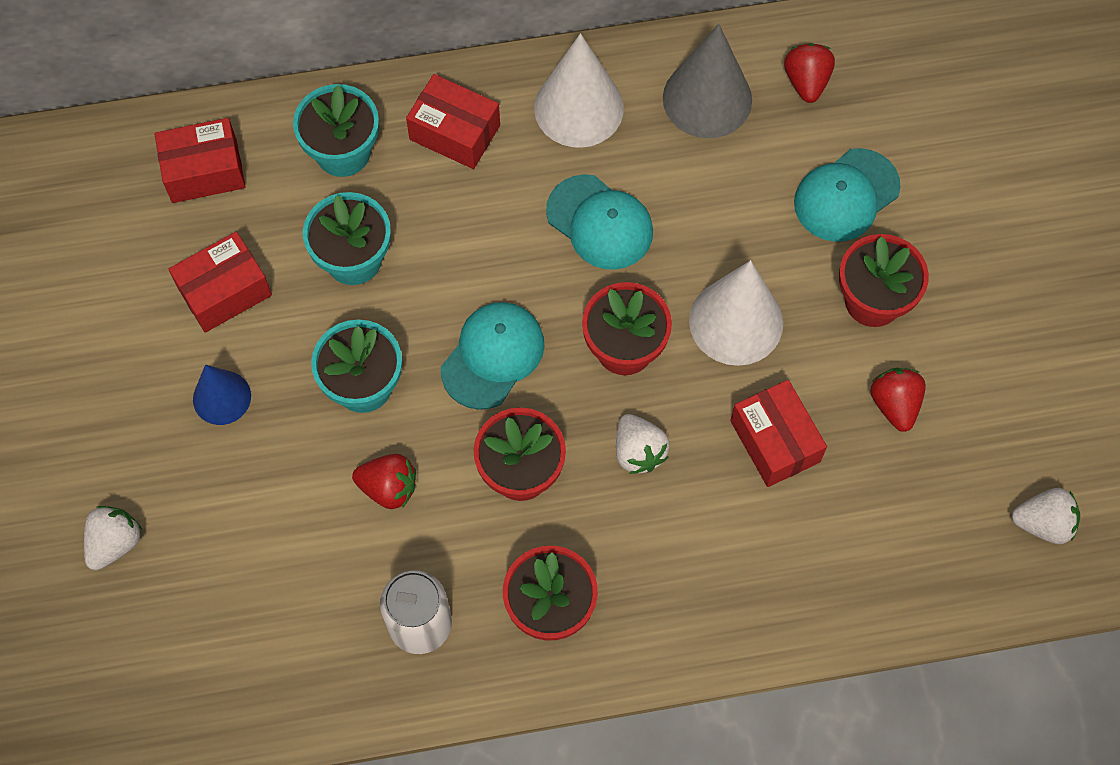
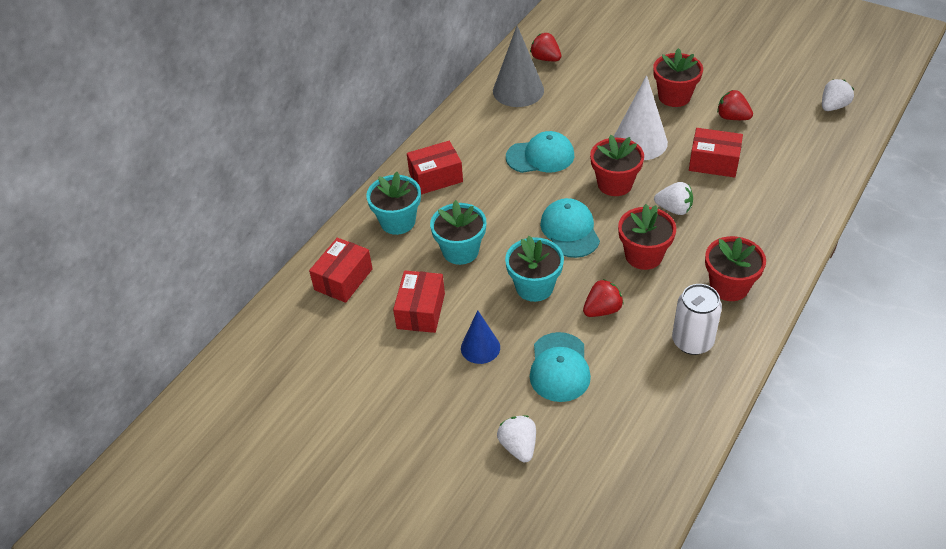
camera: 45 degrees left, 20 degrees down
(578, 108) = (473, 131): white cone -> none
(846, 195) = (614, 77): turquoise cap -> turquoise cap (559, 367)

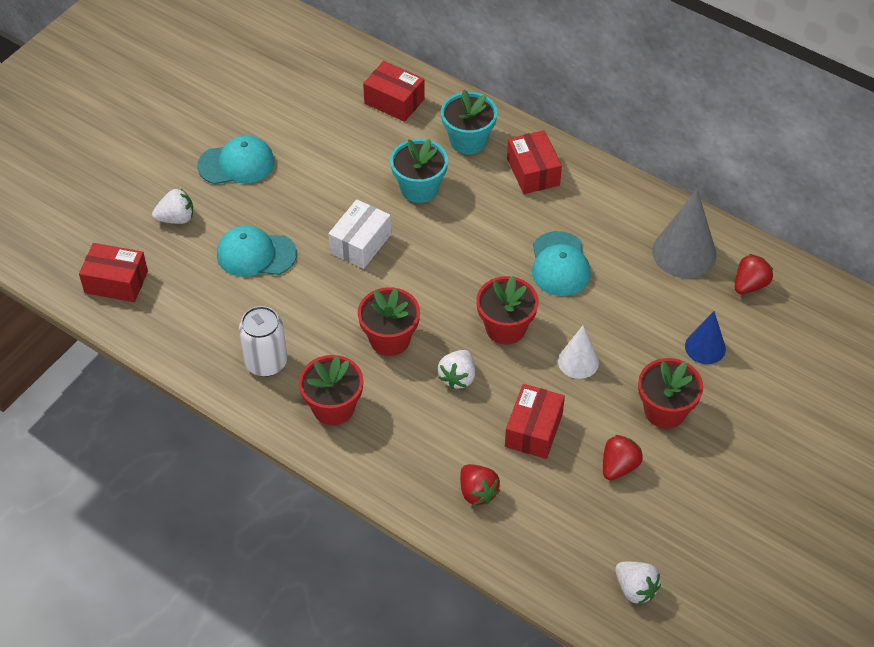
camera: 90 degrees right, 5 degrees up
(421, 311) = (344, 156): red box -> red box (116, 282)
(480, 347) = (291, 198): blue cone -> blue cone (705, 347)
(534, 287) = (360, 243): turquoise flower pot -> white box
(570, 230) = (436, 280): turquoise cap -> turquoise cap (237, 164)
(602, 310) = (320, 295): red strawberry -> red strawberry (477, 492)
(640, 142) = (578, 361): white cone -> white cone, size x0.61

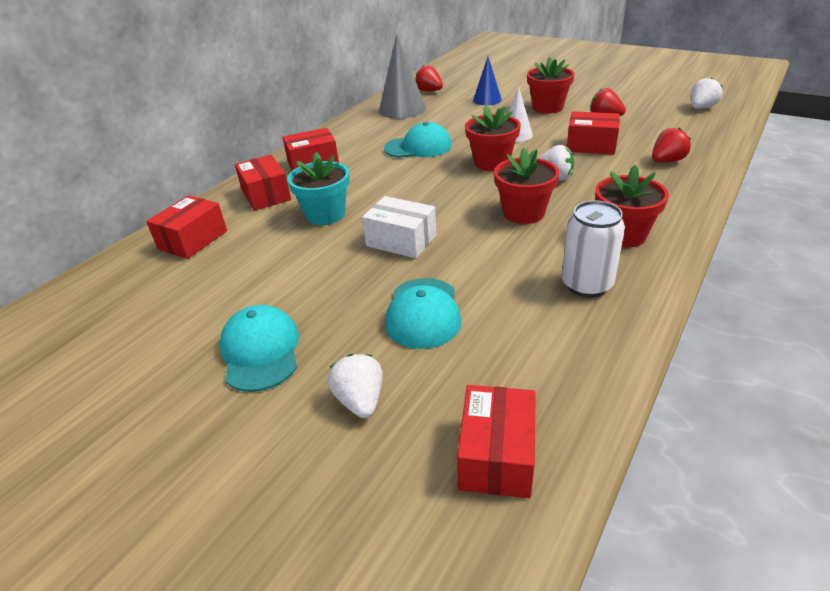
camera: 90 degrees left, 15 degrees down
(468, 140) = (266, 195): turquoise flower pot -> red box

